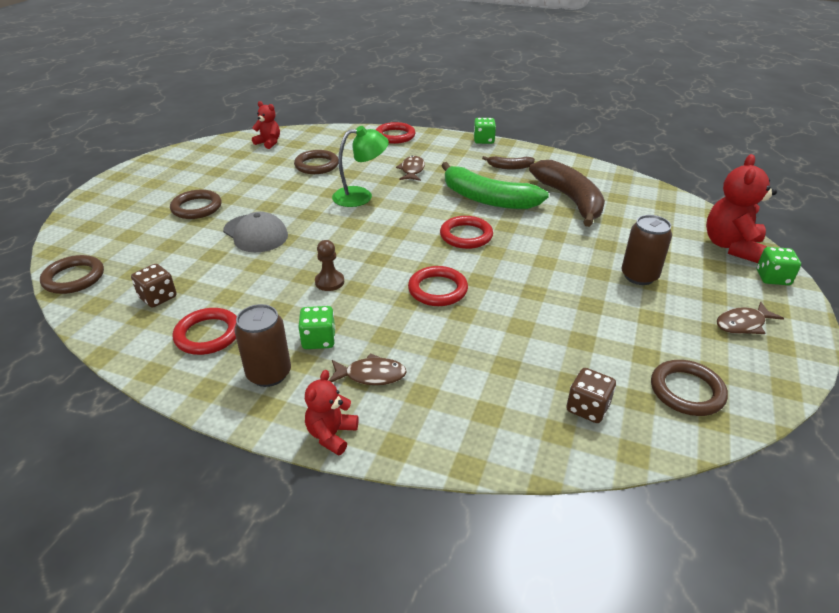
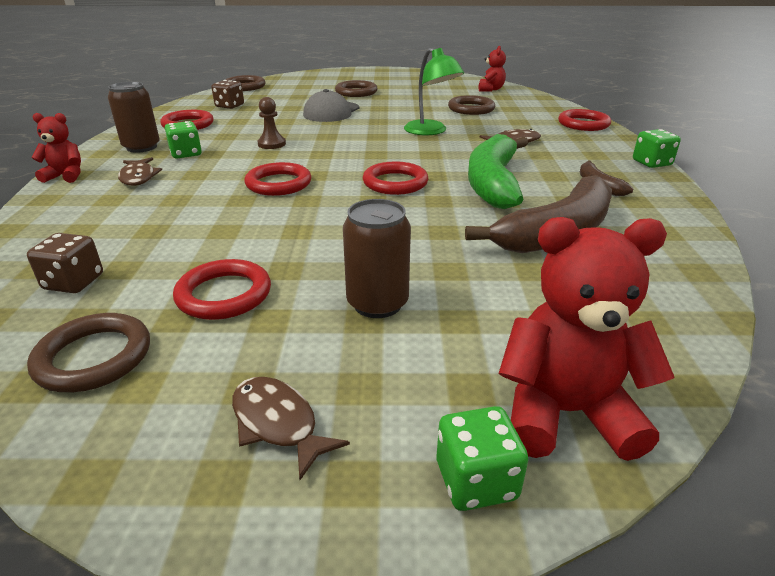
camera: 70 degrees right, 5 degrees down
(619, 333) = (224, 294): none -> red ring

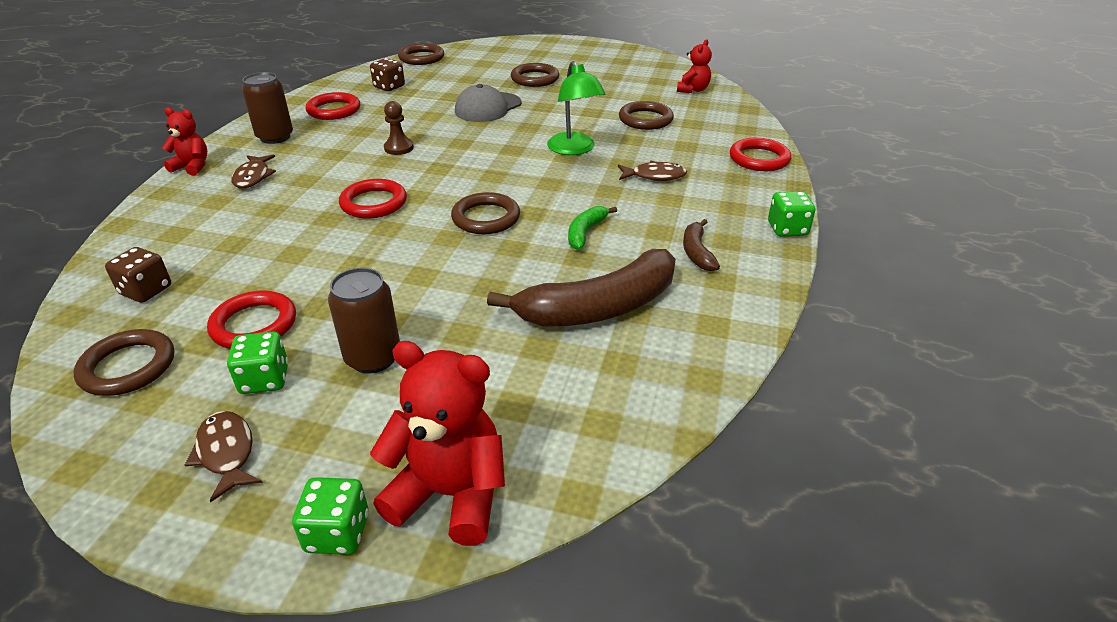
camera: 15 degrees right, 5 degrees up
(186, 154) = (311, 151): green dice -> green dice (265, 379)
(395, 183) = (486, 218): red ring -> brown ring
(493, 183) = (585, 232): green banana -> green banana, size x0.47

